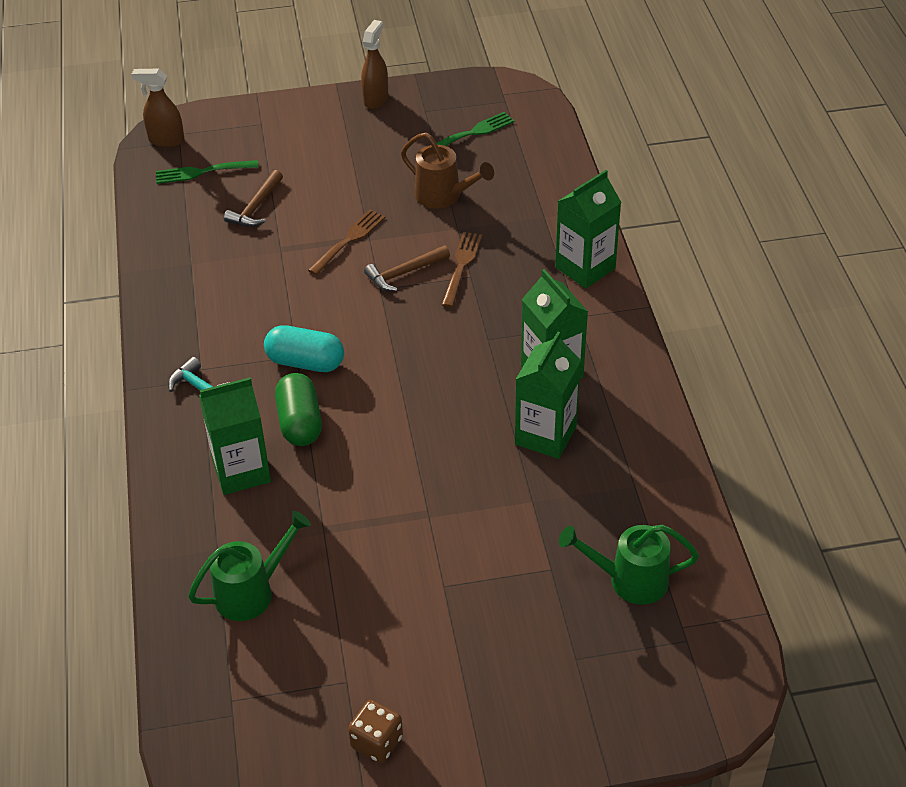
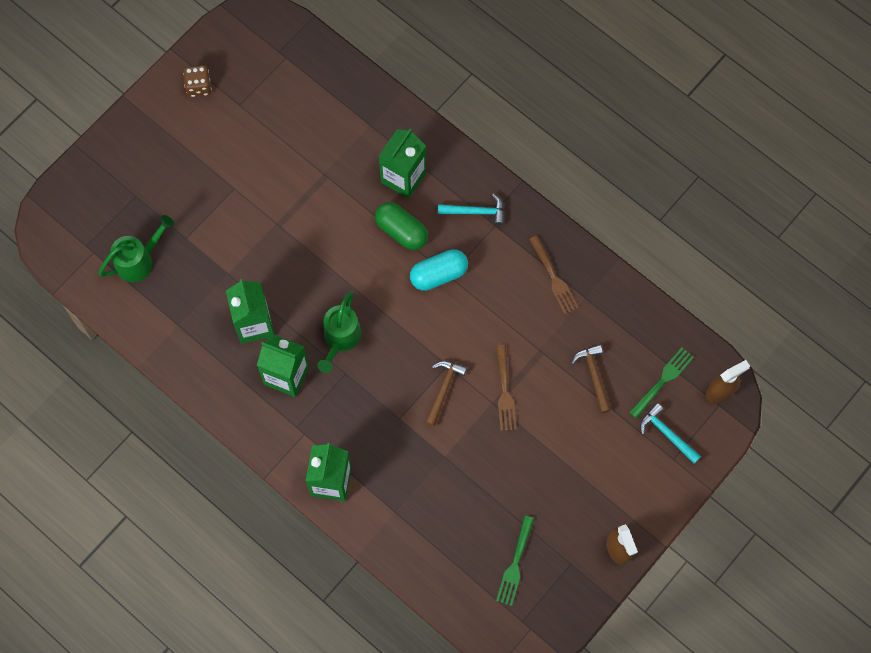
camera: 140 degrees right, 25 degrees up
(245, 140) = (667, 434): none -> turquoise hammer
(252, 591) = (329, 116): green watering can -> green watering can (340, 339)
(444, 196) = (478, 481): brown watering can -> none
(461, 267) = (411, 422): brown fork -> brown fork (553, 277)

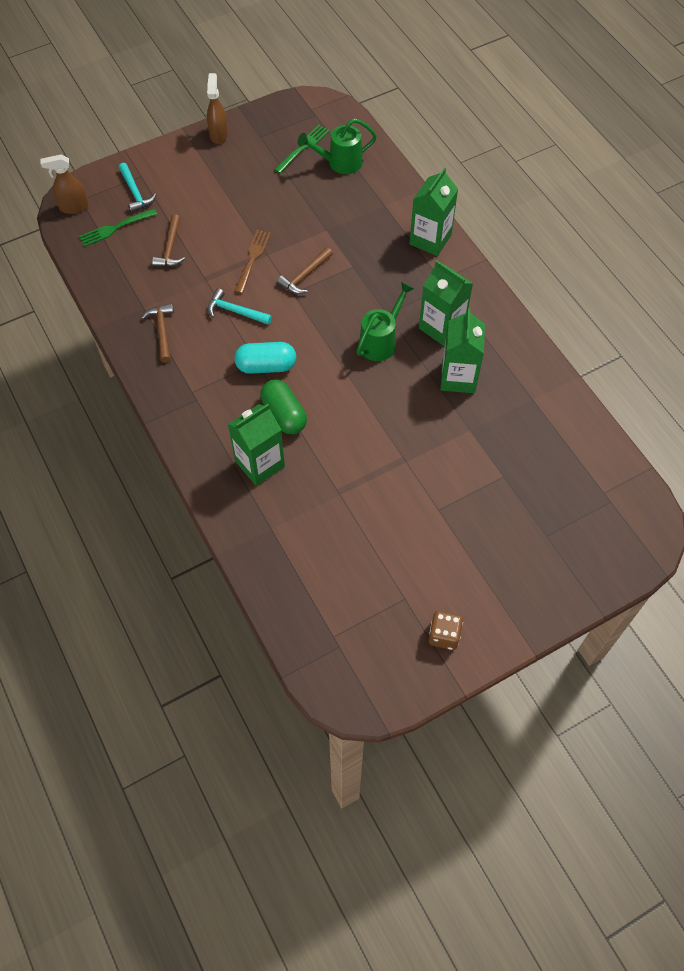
camera: 160 degrees left, 10 degrees down
(139, 260) = (557, 469): green watering can -> green watering can (339, 163)
(475, 212) = (204, 409): turquoise hammer -> turquoise hammer (235, 311)
(553, 277) = (162, 331): brown fork -> brown hammer

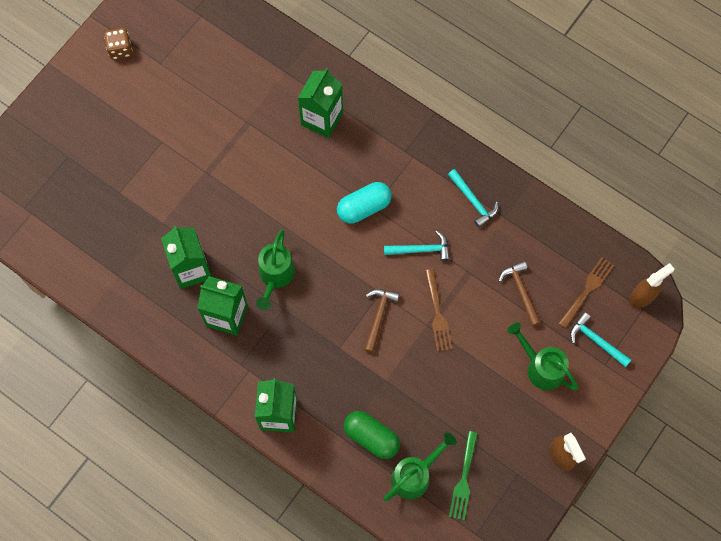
camera: 155 degrees right, 10 degrees up
(115, 228) = (587, 291): green fork -> brown fork
(162, 331) = (473, 201): brown hammer -> turquoise hammer
(193, 192) = (540, 367): none -> green watering can
(284, 414) = (324, 169): green capsule -> green capsule (371, 437)

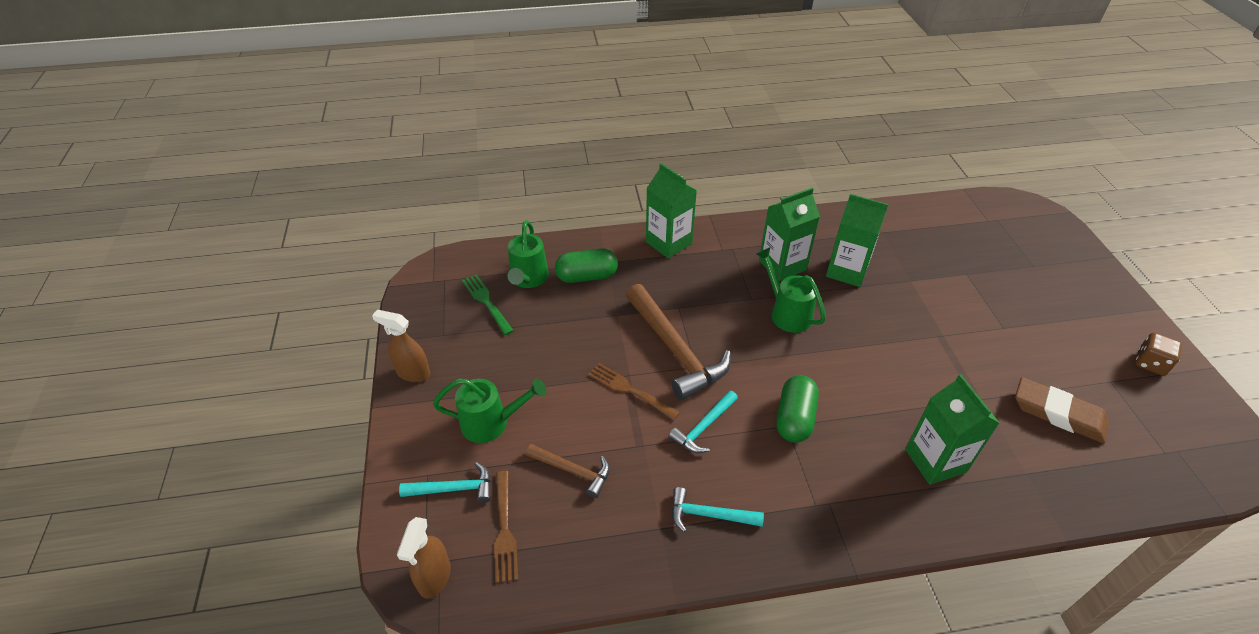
camera: 135 degrees right, 25 degrees down
(219, 77) = (1058, 414): none -> brown eraser
(364, 207) = (794, 418): turquoise capsule -> green capsule
(378, 316) = (675, 349): brown hammer -> brown hammer, size x1.88

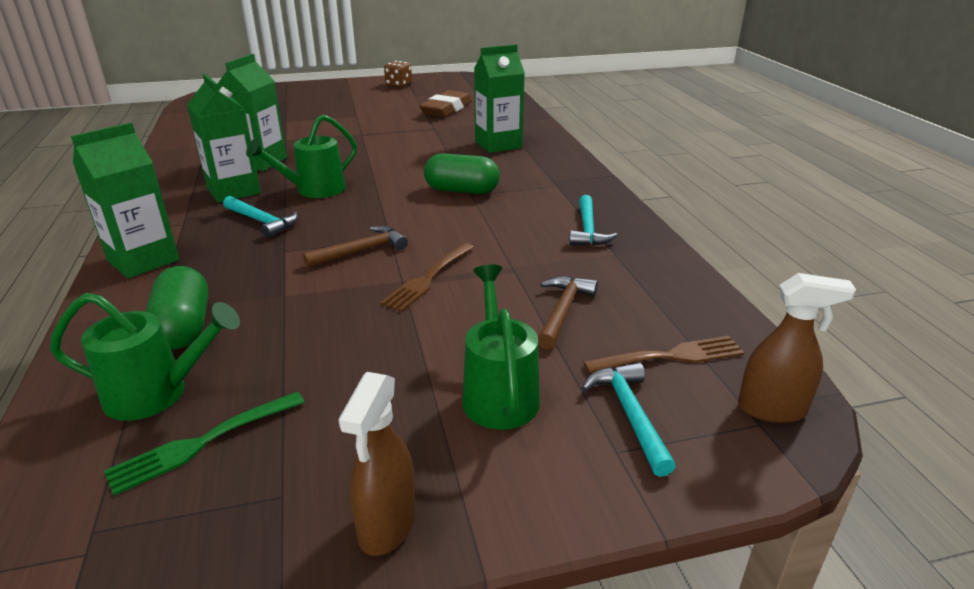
camera: 95 degrees left, 15 degrees down
(675, 349) = (361, 251): brown hammer -> brown hammer, size x0.53
(704, 427) = (480, 233): turquoise hammer -> turquoise hammer (262, 221)

